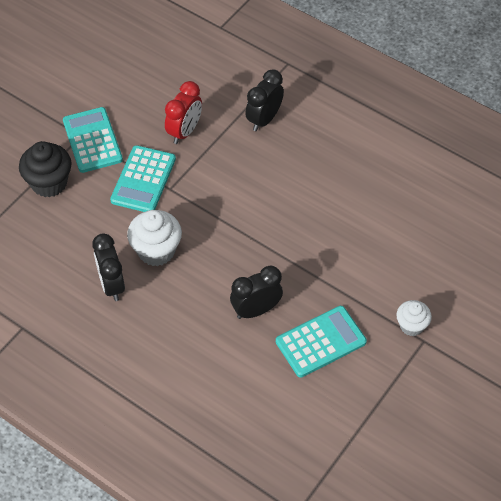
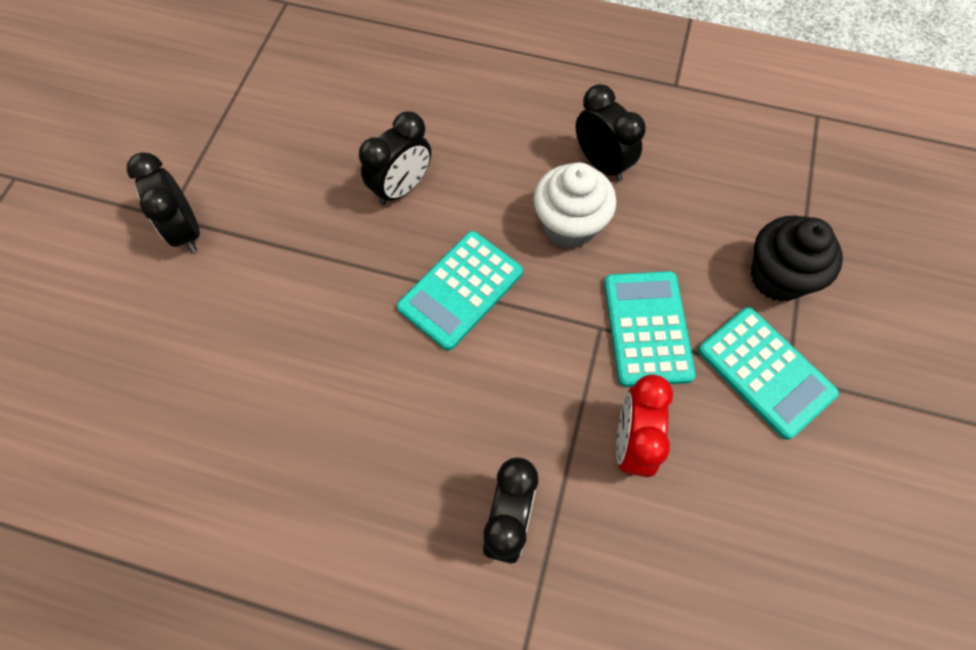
camera: 160 degrees right, 10 degrees up
(320, 342) = (305, 174): turquoise calculator -> turquoise calculator (460, 290)
(411, 326) = (186, 230): white cupcake -> black clock

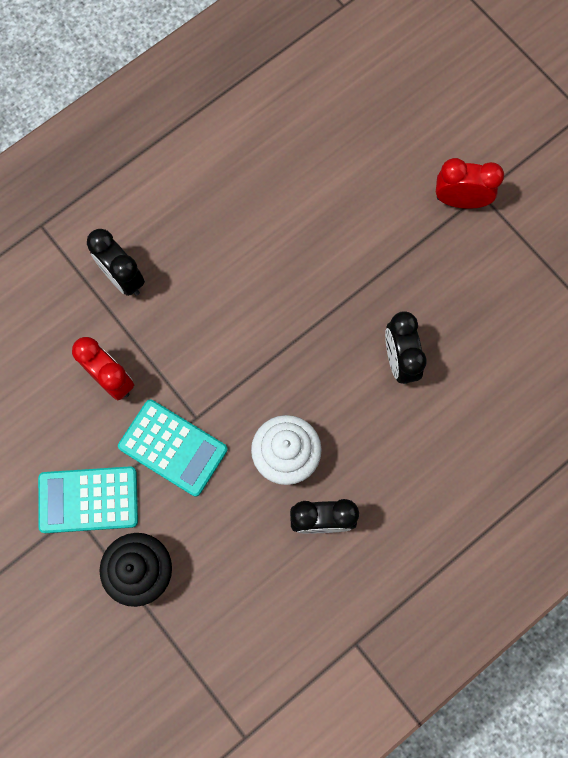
camera: 125 degrees right, 10 degrees up
(186, 230) = (460, 200): black clock -> red clock
(460, 290) = (288, 347): turquoise calculator -> none

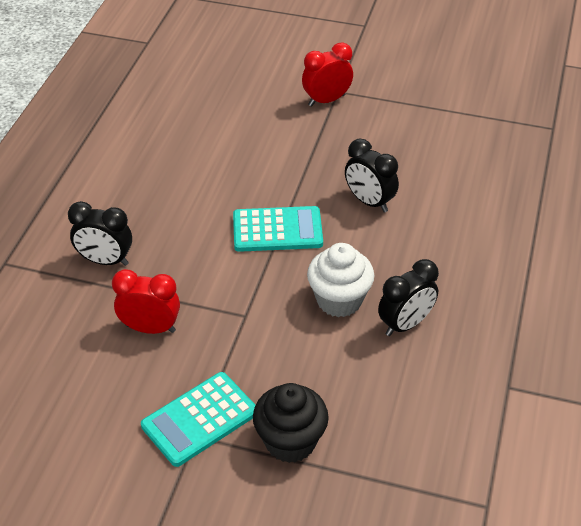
camera: 35 degrees left, 30 degrees down
(173, 448) = (243, 344): turquoise calculator -> turquoise calculator (277, 230)

